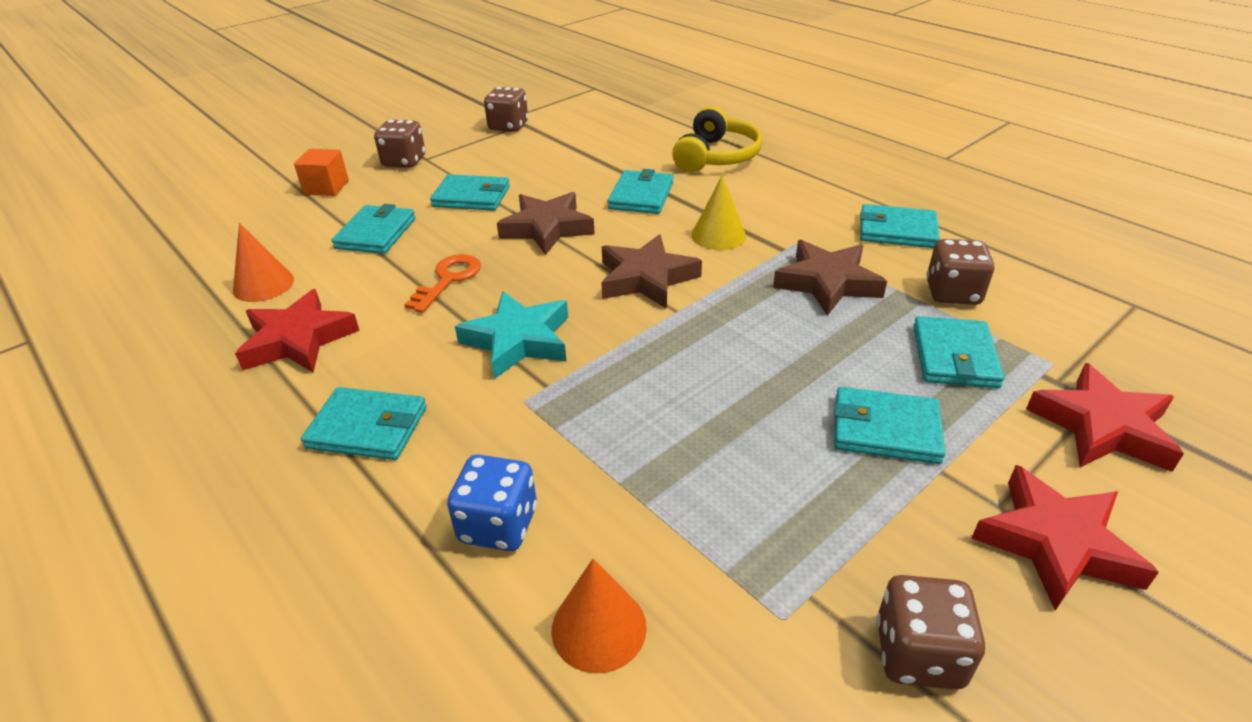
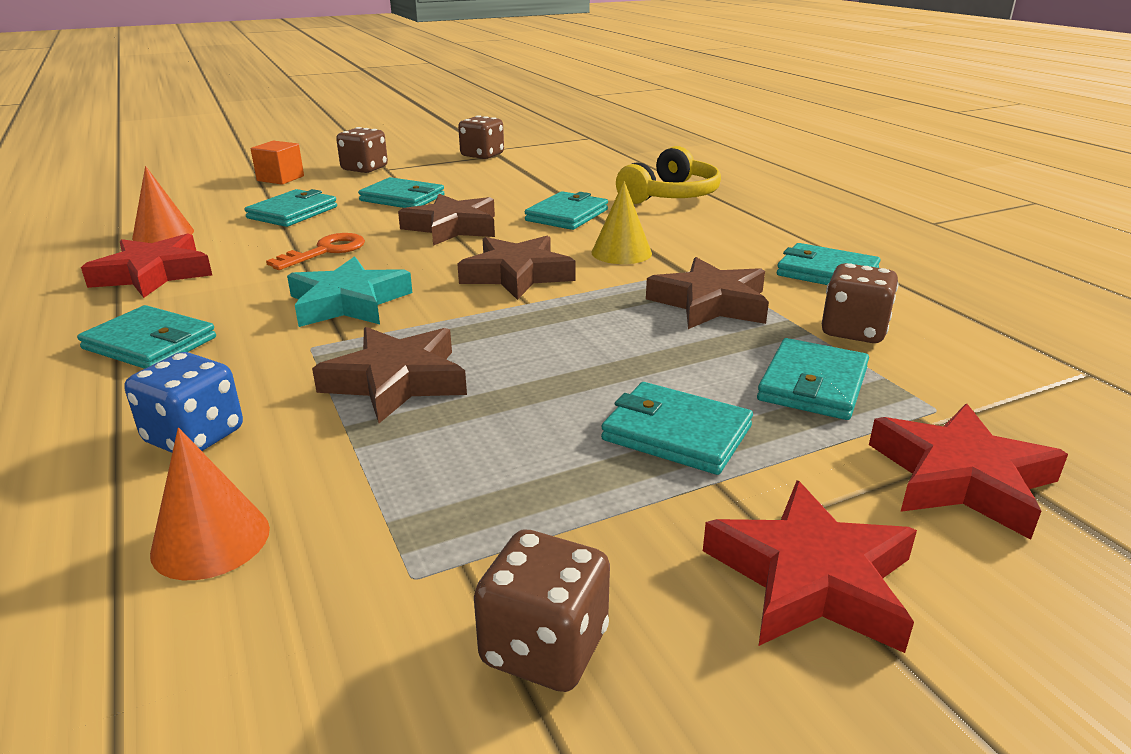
camera: 15 degrees right, 10 degrees down
(628, 424) = (397, 381): none -> brown star

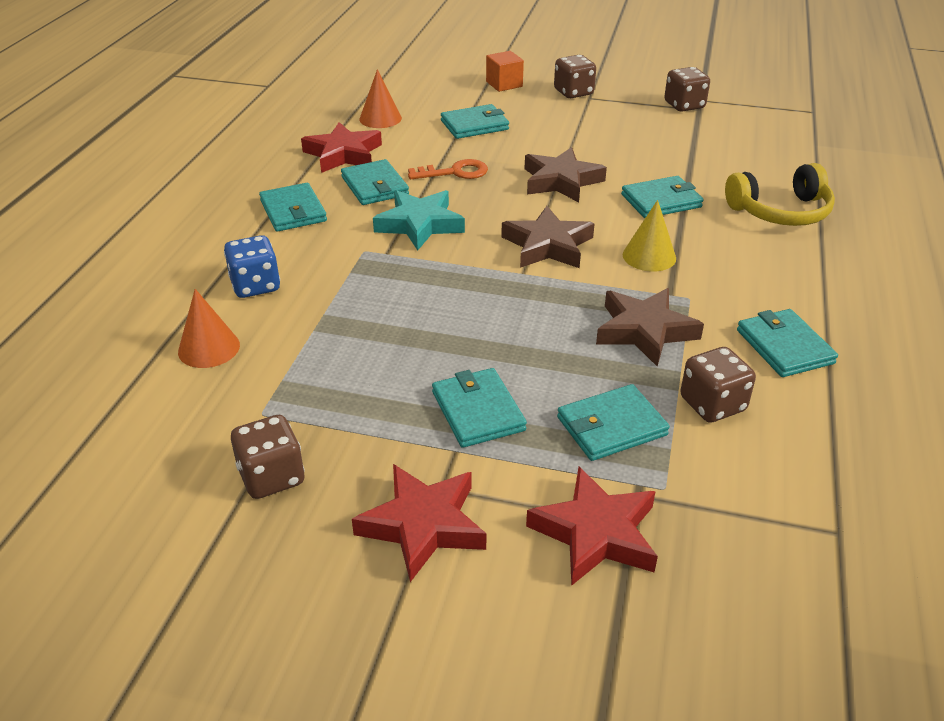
camera: 40 degrees right, 10 degrees up
(397, 381) = (379, 297): brown star -> none
(402, 198) = (563, 136): turquoise wallet -> turquoise wallet (375, 186)

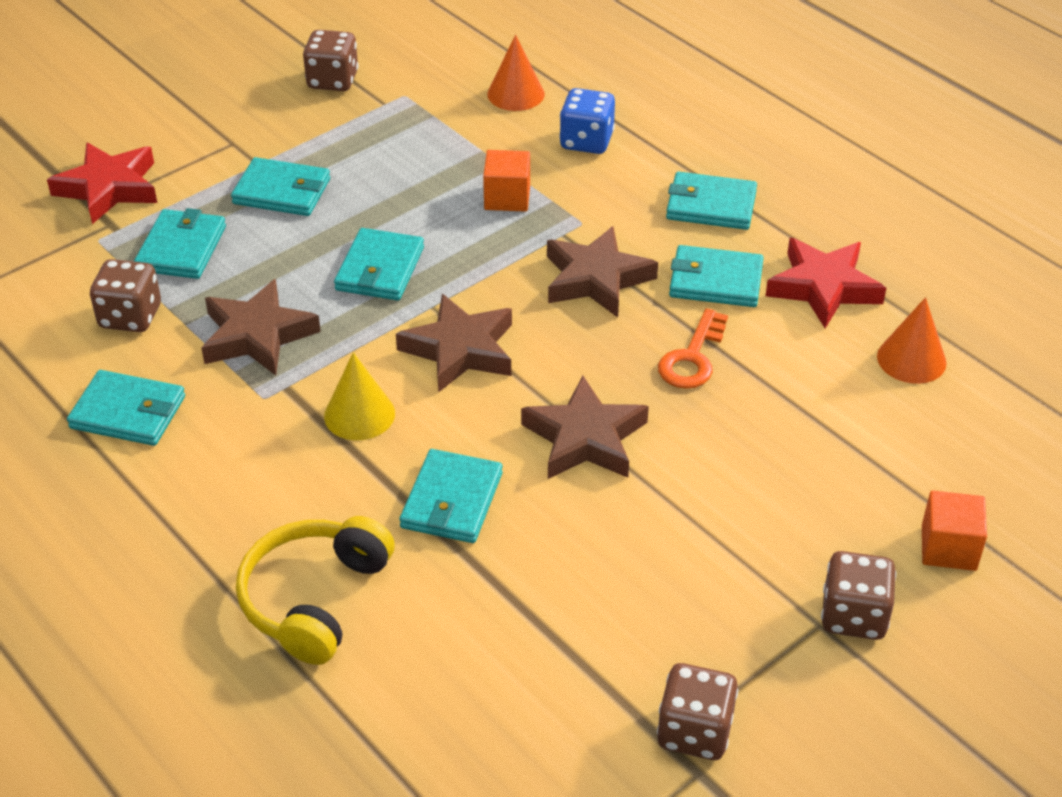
camera: 125 degrees right, 5 degrees up
(366, 292) = (507, 198): none -> orange cube
(419, 224) = (596, 279): turquoise star -> brown star
(423, 525) = (211, 123): red star -> none
(474, 125) = (817, 440): turquoise wallet -> turquoise wallet (380, 269)

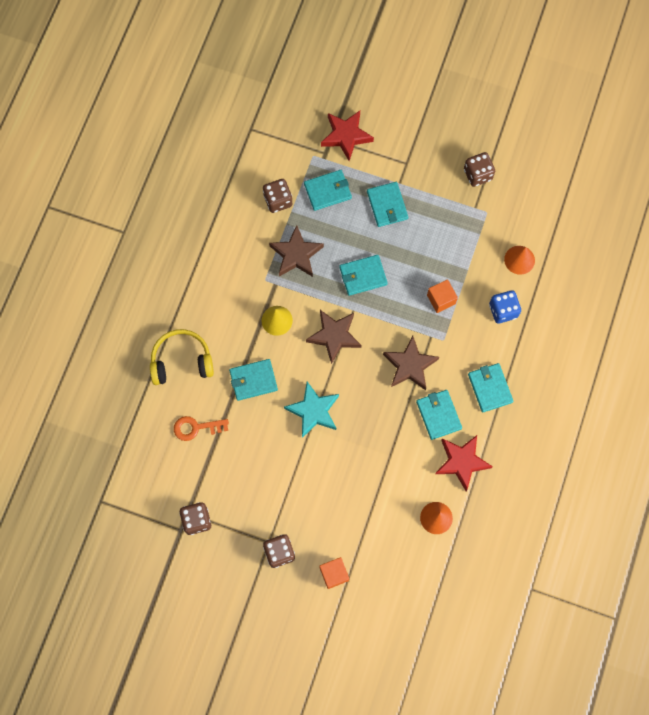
camera: 60 degrees right, 30 degrees up
(128, 412) = (229, 237): turquoise wallet -> none
(585, 438) = (313, 411): brown star -> turquoise star
(692, 358) = (384, 429): orange key -> orange key (196, 428)

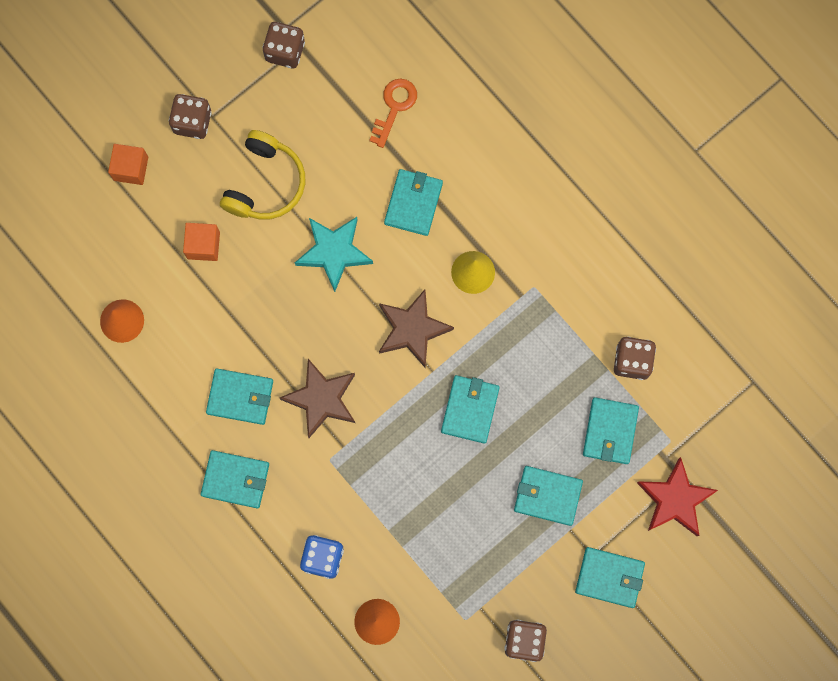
camera: 120 degrees right, 5 degrees up
(181, 361) = (486, 133): yellow headphones -> yellow headphones (265, 183)
(296, 255) = (545, 343): brown star -> none
(413, 148) = (609, 577): none -> turquoise wallet
(441, 299) = (383, 488): orange cube -> orange cube (203, 245)
(461, 462) = (168, 390): red star -> none

